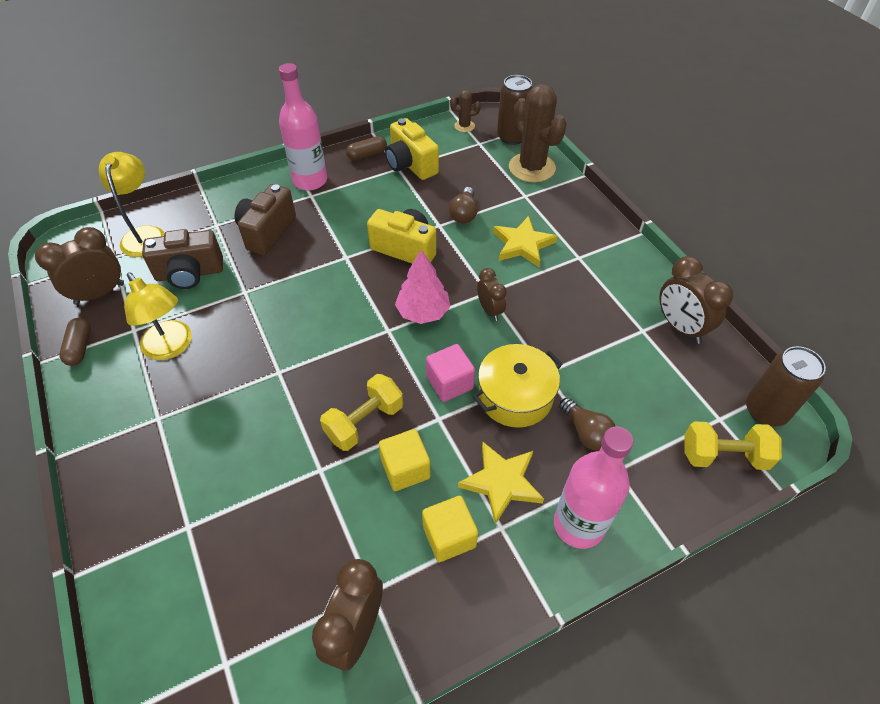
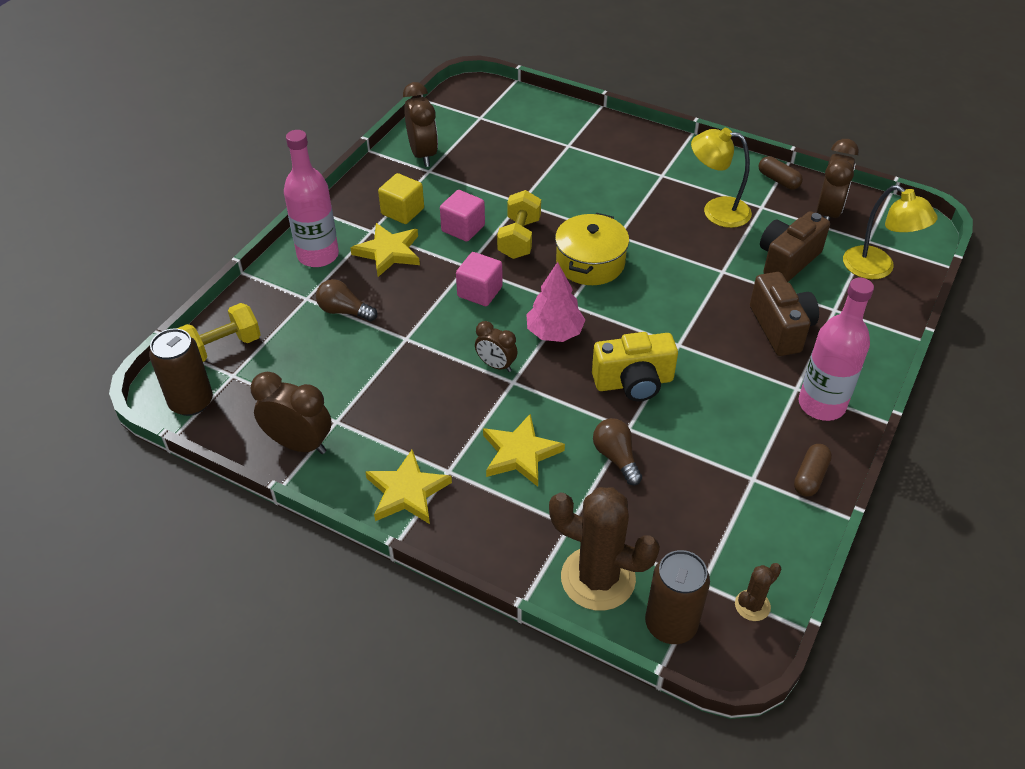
camera: 145 degrees right, 5 degrees down
(405, 469) = (463, 228): yellow cube -> pink cube
(410, 165) = (745, 492): yellow camera -> none
(515, 396) = (419, 308): yellow pot -> yellow pot (590, 263)
(615, 258) = (407, 492): none -> yellow star

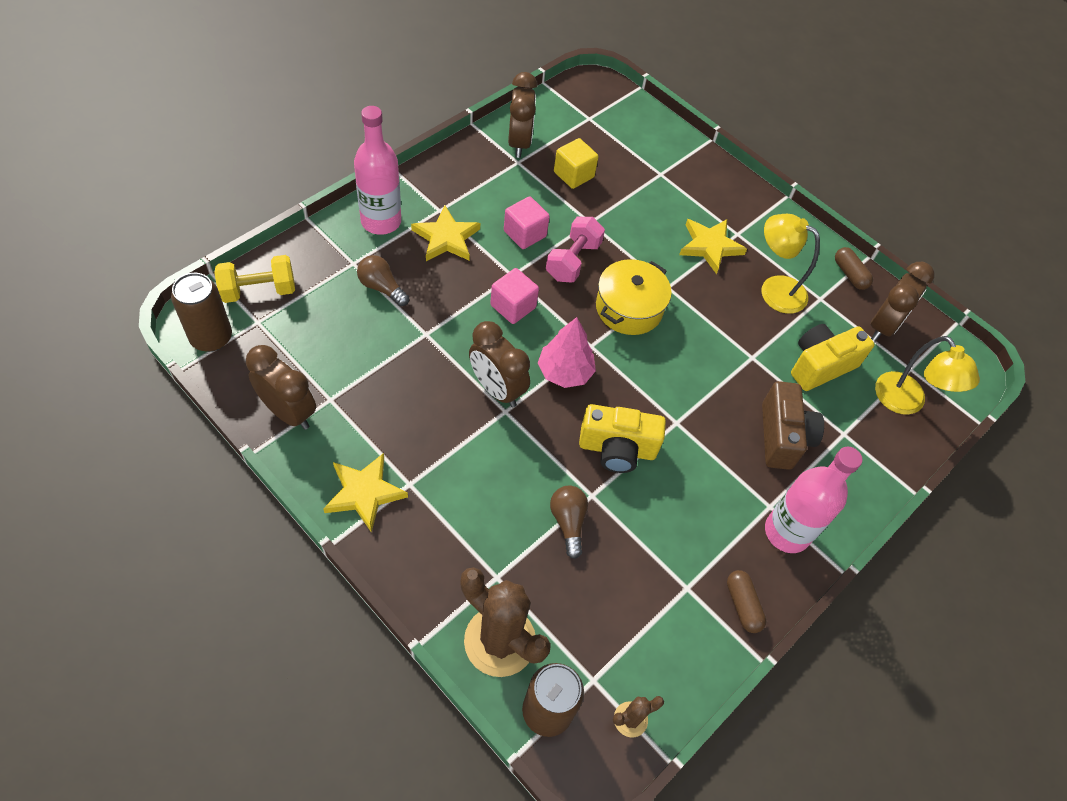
camera: 10 degrees right, 10 degrees up
(402, 211) = (476, 198): yellow cube -> yellow cube (573, 175)
(496, 365) = (497, 389): brown clock -> brown clock, size x1.63
(519, 238) = (573, 261): yellow dumbbell -> pink dumbbell
(520, 453) = (482, 488): yellow star -> yellow star (710, 246)
(787, 261) = (820, 365): brown camera -> yellow camera
(810, 477) = (742, 605): brown capsule -> brown capsule turned 60 degrees counterclockwise

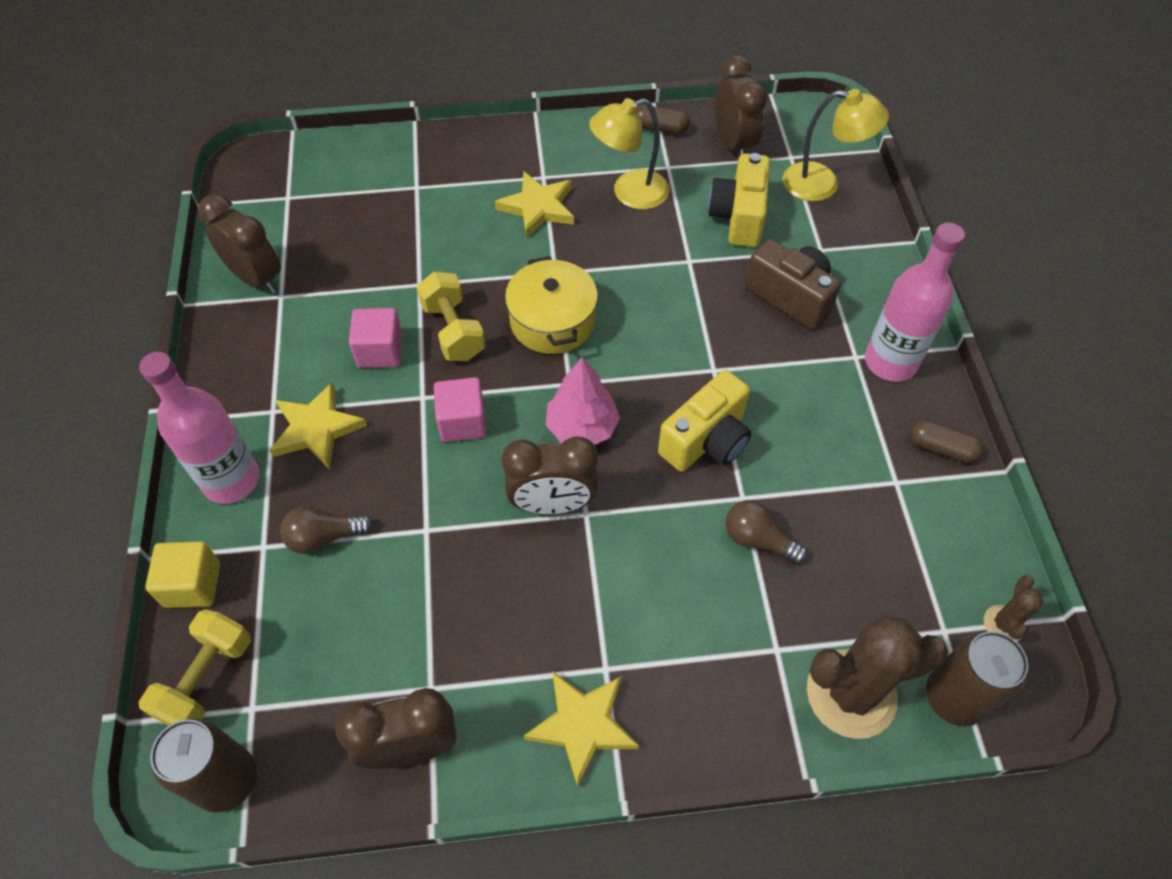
camera: 45 degrees left, 0 degrees up
(573, 175) = (346, 258): yellow cube -> yellow cube (193, 585)
(573, 261) = (453, 331): pink dumbbell -> yellow dumbbell

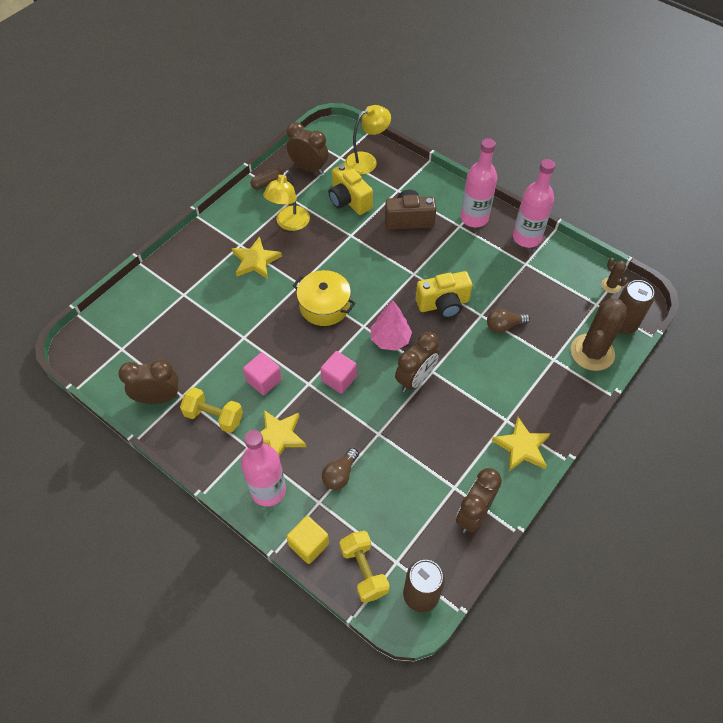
camera: 45 degrees left, 0 degrees up
(453, 331) = (286, 345): yellow dumbbell -> yellow dumbbell (214, 416)
(706, 440) = (443, 304): yellow camera -> yellow camera turned 75 degrees clockwise
(941, 448) = (526, 238): brown capsule -> pink bottle

